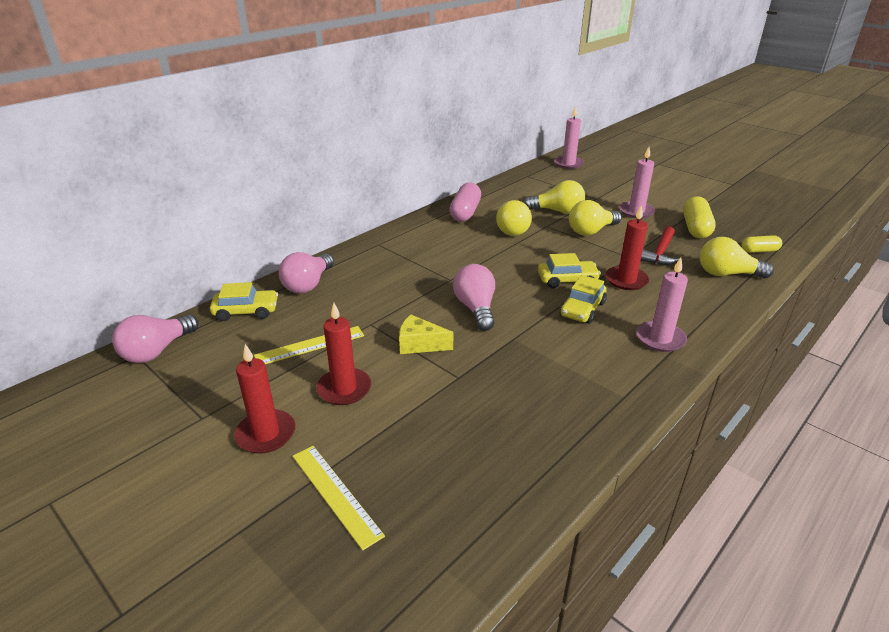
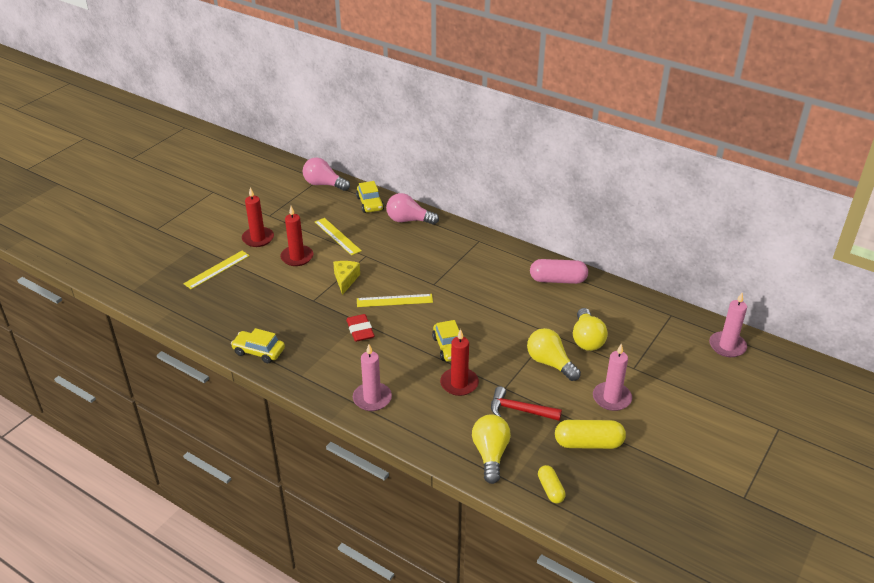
camera: 80 degrees right, 5 degrees up
(476, 308) = (394, 300): pink light bulb -> yellow ruler
(511, 229) = (533, 311): yellow light bulb -> none
(532, 339) = (360, 330): none -> red eraser
(582, 309) = (406, 356): yellow car -> yellow car (259, 351)

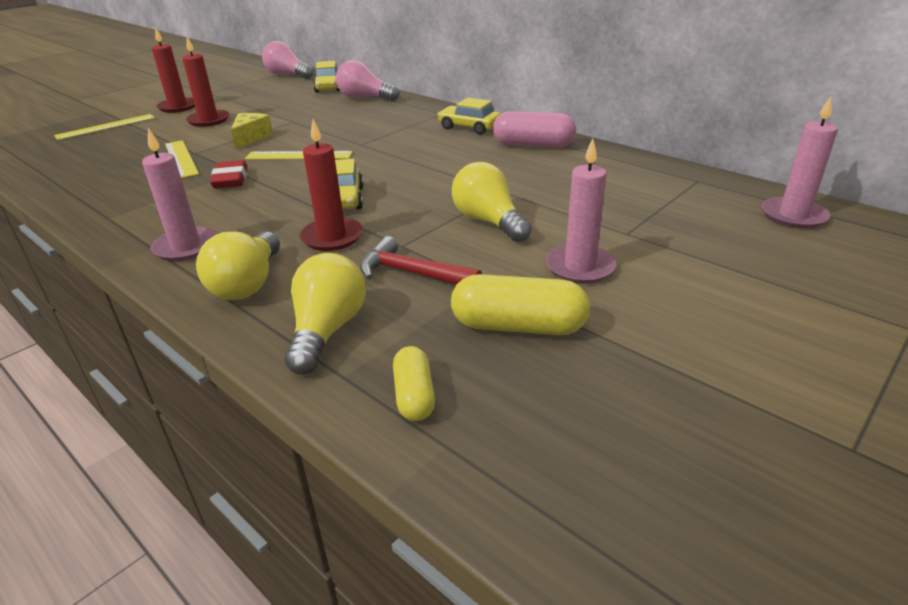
camera: 10 degrees right, 5 degrees down
(259, 351) = (77, 193): yellow car -> yellow car (469, 127)
(337, 236) = (271, 107): yellow ruler -> yellow ruler (181, 158)
(587, 339) = (557, 199): yellow light bulb -> yellow light bulb (248, 284)

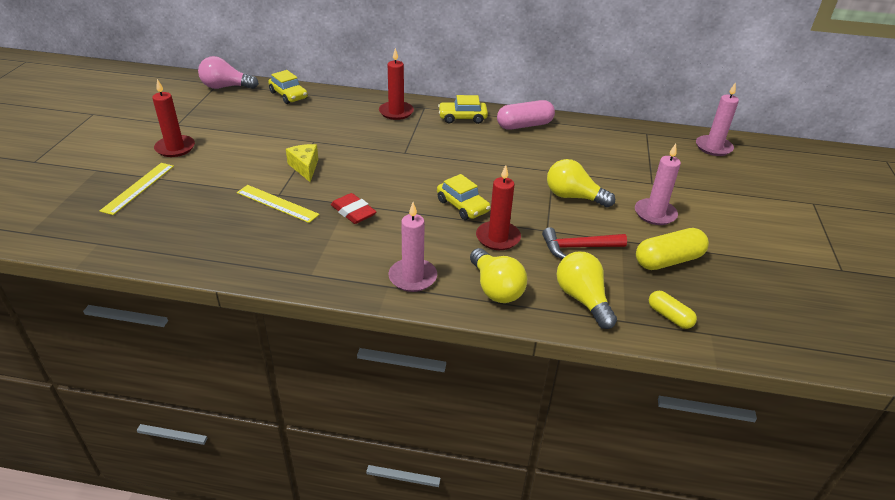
camera: 35 degrees left, 5 degrees up
(209, 120) = (234, 157): red candle -> red candle (396, 112)
(299, 156) = (373, 175): yellow ruler -> none
(365, 98) = (340, 102): pink light bulb -> none

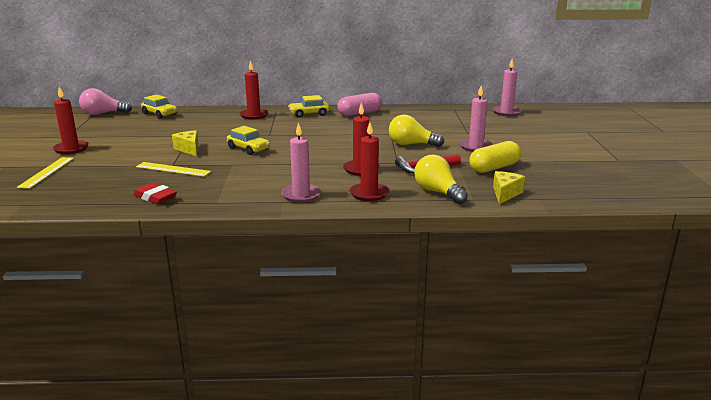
camera: 10 degrees left, 15 degrees down
(353, 212) = (239, 168): red eraser -> red eraser (155, 197)
(462, 206) = (327, 157): yellow car -> yellow car (248, 149)
(495, 288) = (369, 194): yellow light bulb -> red candle
(669, 316) = (505, 193): yellow capsule -> yellow cheese

